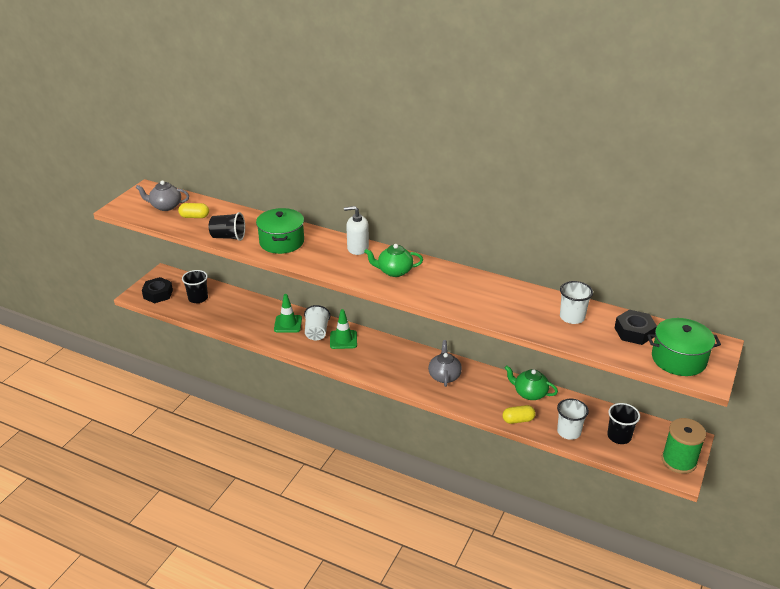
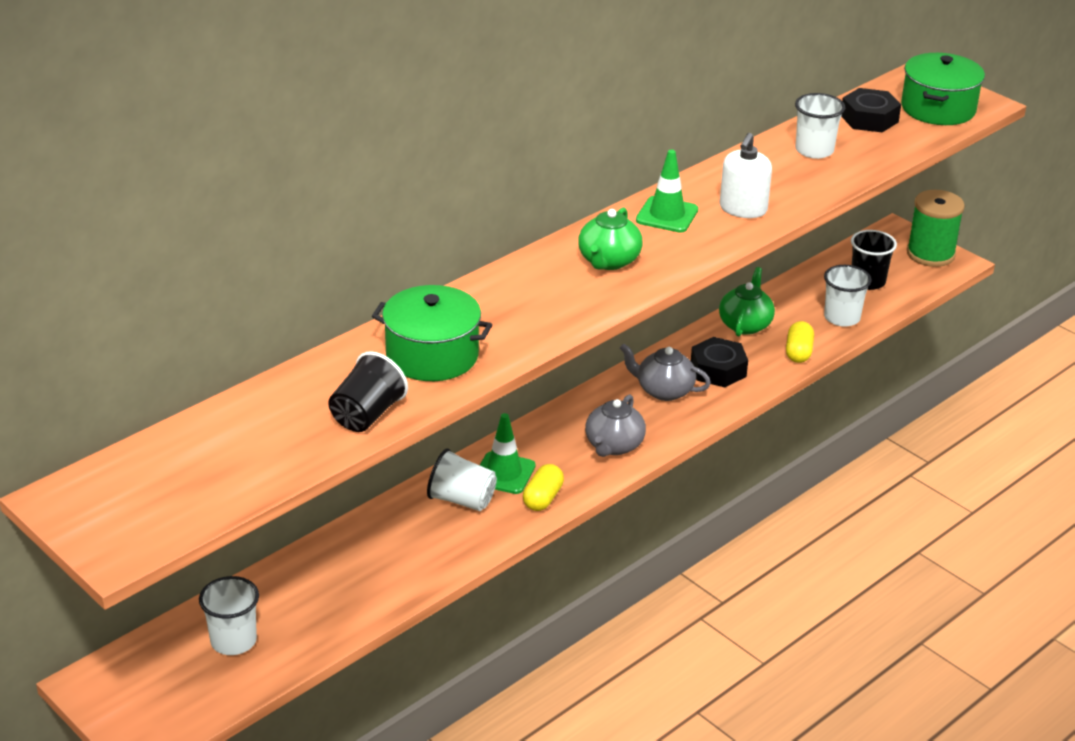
camera: 70 degrees left, 0 degrees up
(158, 294) = (170, 703): black nut -> black nut (718, 370)
(165, 206) = (168, 481): grey teapot -> grey teapot (614, 446)
(194, 217) = (248, 446): yellow capsule -> yellow capsule (543, 498)
(198, 298) = (233, 641): black cup -> white cup
(288, 324) = (412, 530): green traffic cone -> green traffic cone (667, 215)
(357, 248) = (512, 280): white soap dispenser -> white soap dispenser (743, 209)
(529, 393) = (745, 324): green teapot -> green teapot turned 150 degrees clockwise

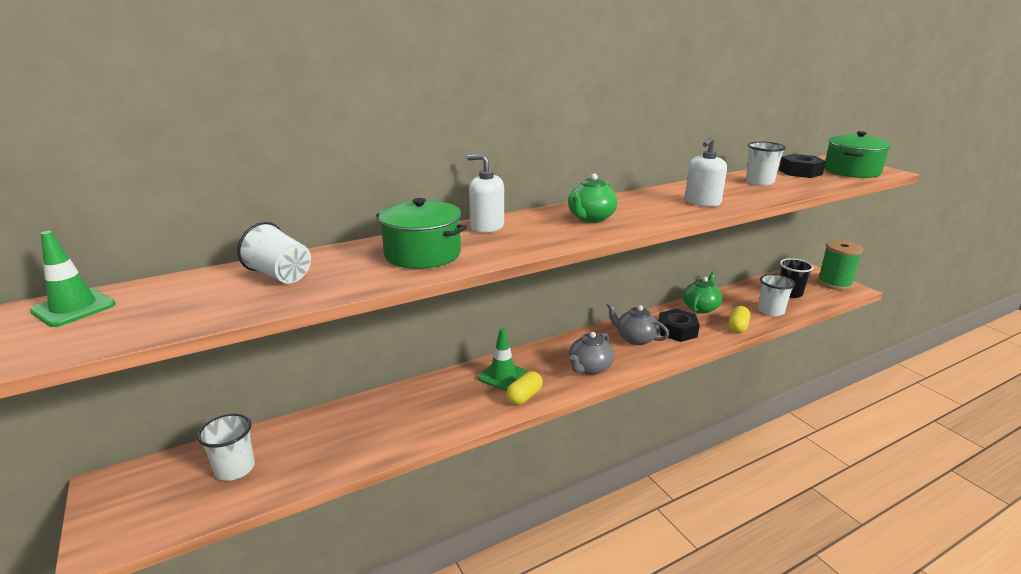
camera: 15 degrees right, 10 degrees down
(367, 415) = (339, 284): black cup -> none
(462, 500) = (464, 389): white cup -> white cup (280, 275)
(484, 294) = (487, 227): none -> white soap dispenser
(667, 215) = (643, 201): green traffic cone -> green traffic cone (74, 308)

